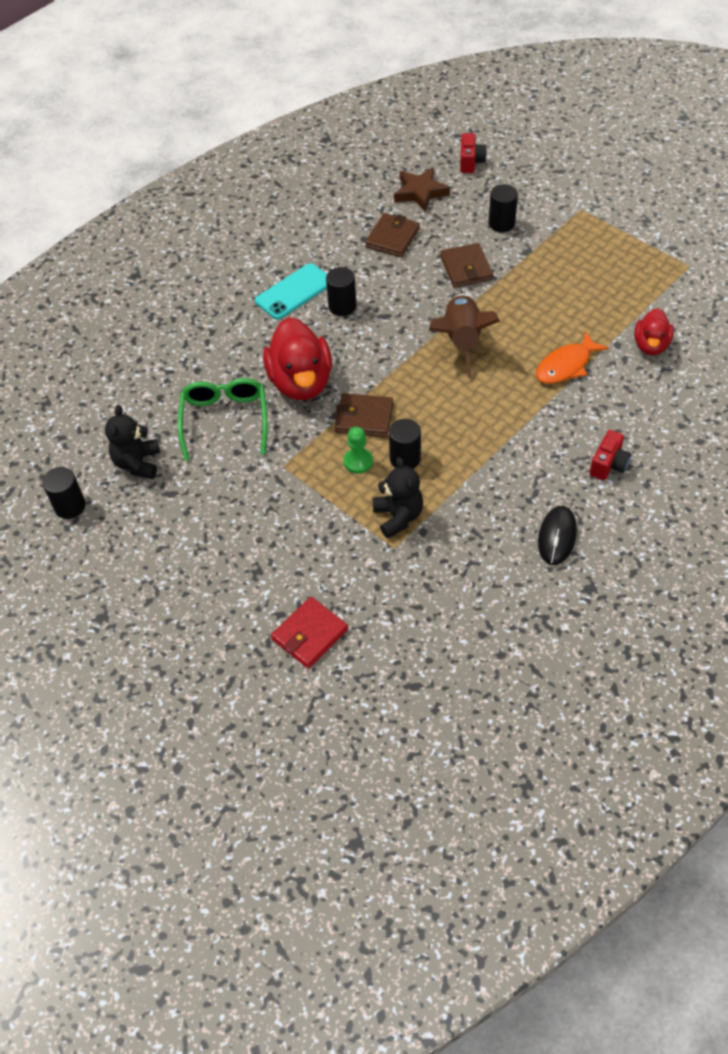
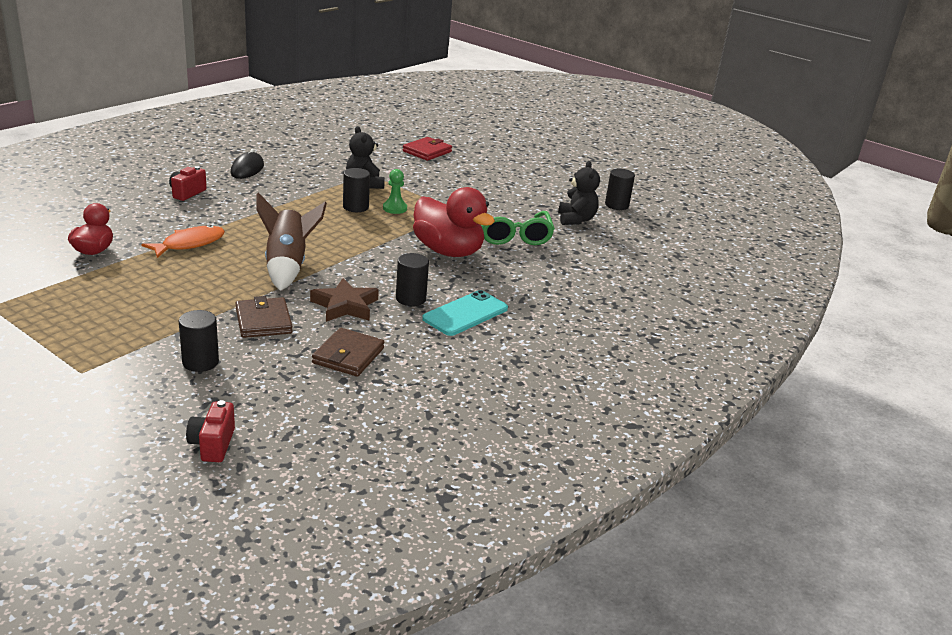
camera: 170 degrees right, 25 degrees down
(301, 382) = (448, 251): red duck -> red duck turned 150 degrees clockwise
(364, 418) = (389, 228): brown wallet -> none
(420, 192) = (301, 406): brown star -> brown star (345, 306)

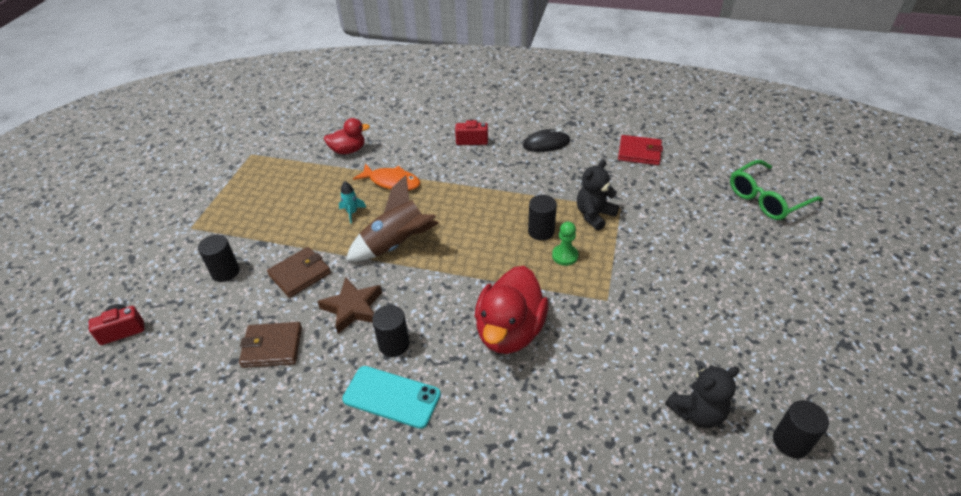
camera: 70 degrees right, 15 degrees up
(207, 274) = (352, 213): none -> turquoise rocket
(427, 151) = (723, 220): red wallet -> red wallet (639, 152)
(512, 236) = (593, 368): green glasses -> green glasses (766, 199)

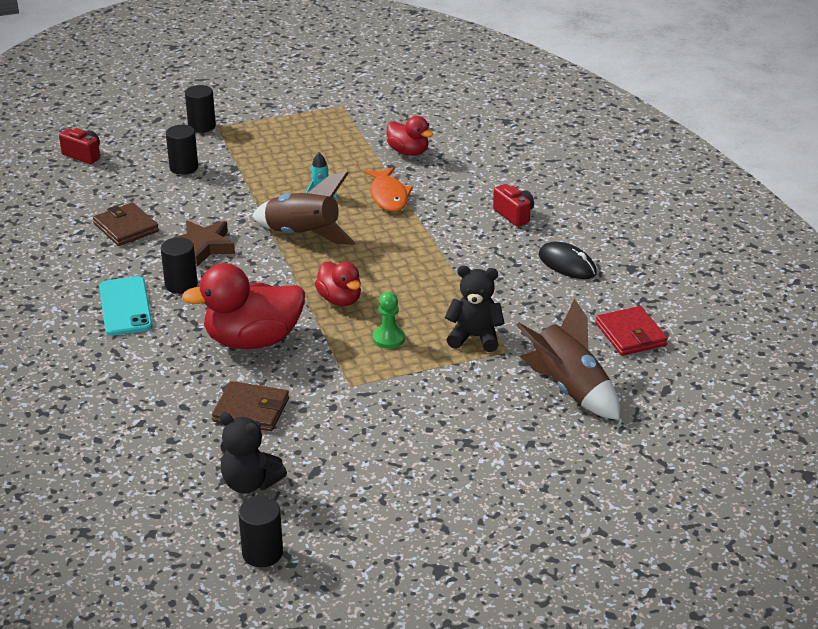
camera: 55 degrees right, 10 degrees down
(300, 274) = (216, 203): brown wallet -> brown wallet (251, 410)
(497, 260) = (340, 300): none -> red duck
(541, 231) = (410, 311): black cylinder -> black cylinder (202, 126)
(678, 200) = (569, 388): none -> brown rocket
(766, 199) = (650, 457): green glasses -> none

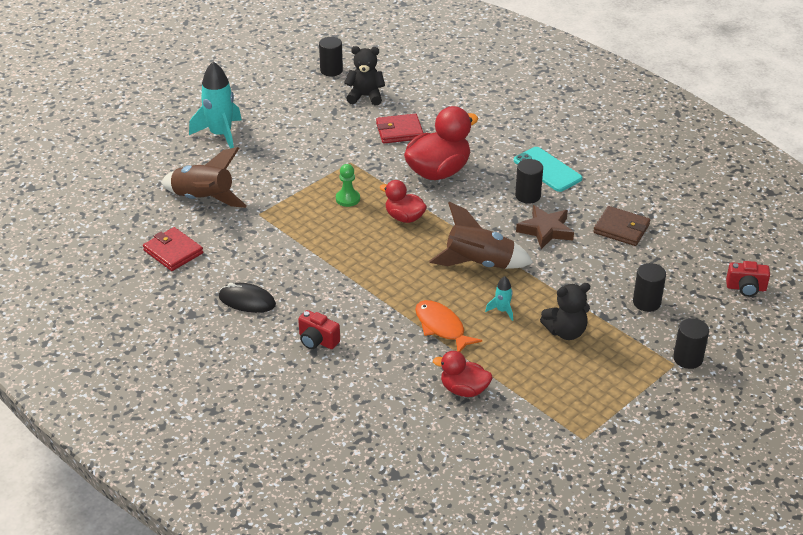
camera: 155 degrees right, 5 degrees up
(251, 410) = (399, 131): brown wallet -> red wallet
(474, 337) = (287, 217): black teddy bear -> black teddy bear (566, 332)
(504, 481) = (220, 135): none -> turquoise rocket

